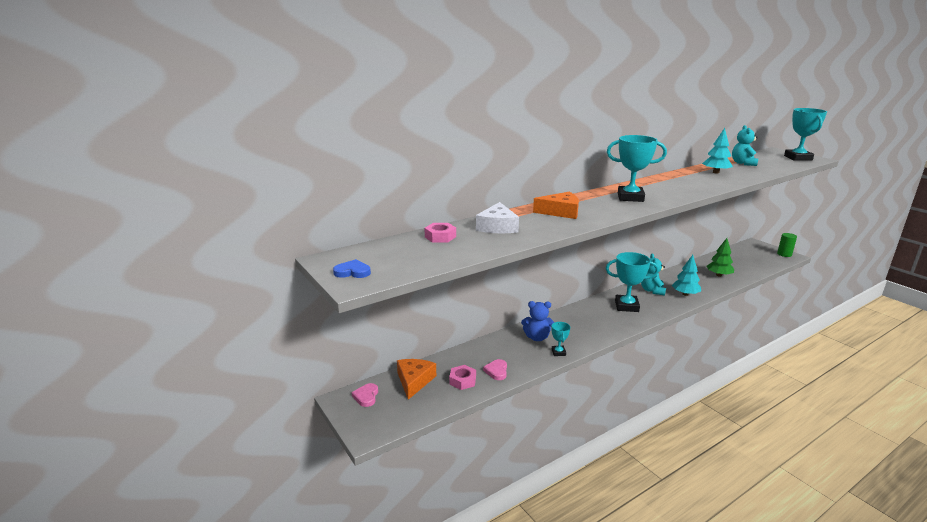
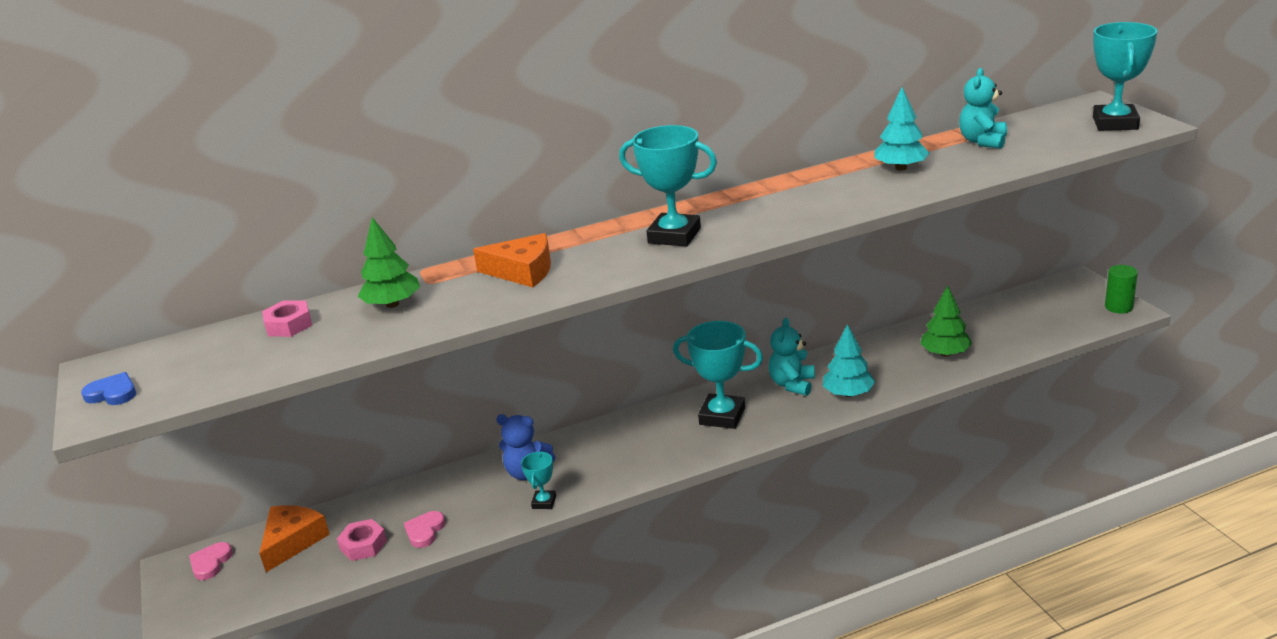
camera: 15 degrees right, 5 degrees up
(497, 227) = (392, 304): white cheese -> green tree

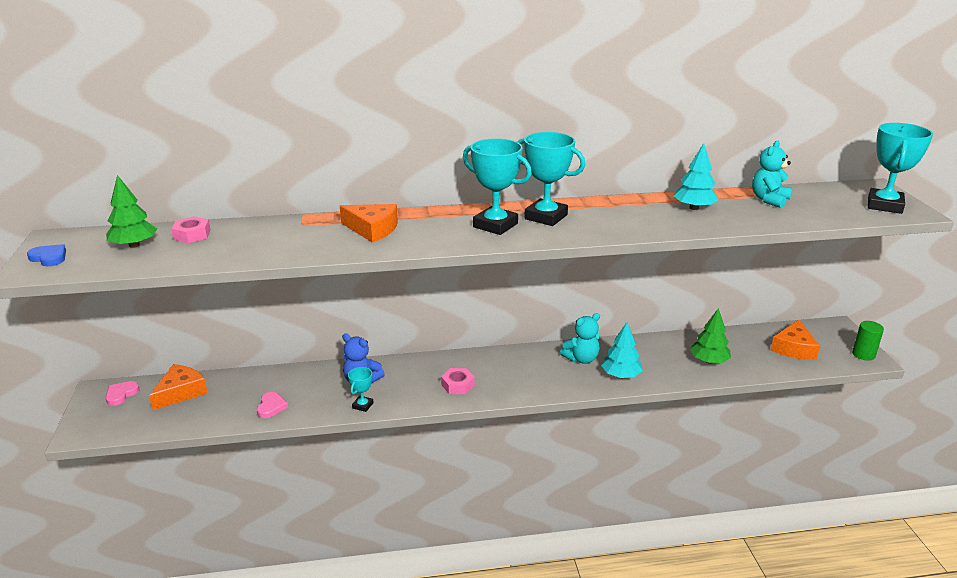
camera: 10 degrees right, 0 degrees up
(363, 545) = (225, 407): pink nut -> pink nut (458, 385)
(392, 304) = (269, 234): green tree -> green tree (134, 245)
(425, 531) = (271, 407): pink heart -> pink heart turned 150 degrees clockwise
(722, 416) = (519, 371): turquoise trophy -> turquoise trophy (546, 217)
(792, 384) = (581, 359): turquoise teddy bear -> turquoise teddy bear turned 150 degrees counterclockwise
(1037, 317) = (793, 348): none -> orange cheese

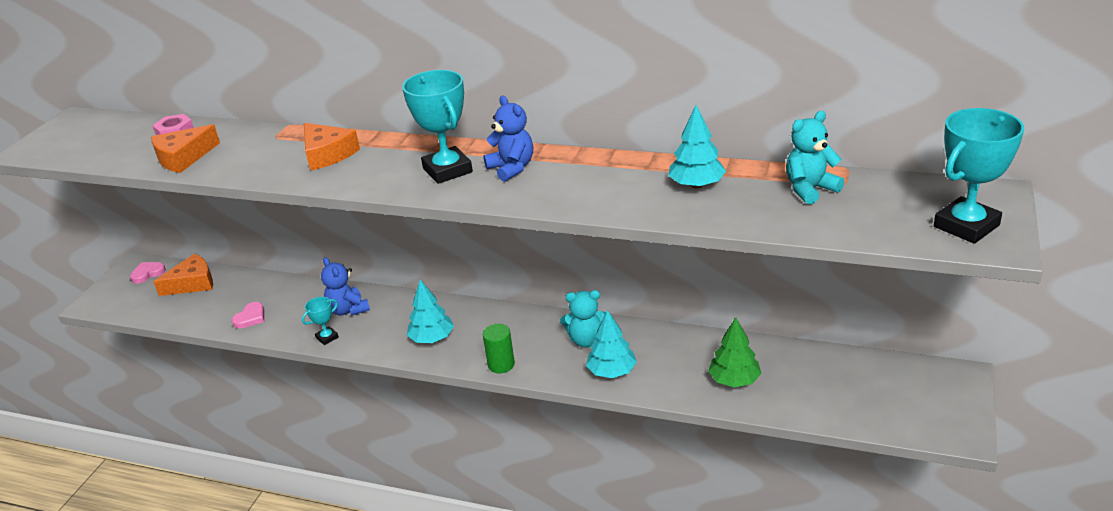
camera: 30 degrees right, 5 degrees up
(49, 258) = (52, 139): blue heart -> none
(134, 245) = (122, 137): green tree -> none
(458, 385) = (432, 338): pink nut -> turquoise tree
(546, 217) = (512, 168): turquoise trophy -> blue teddy bear
(793, 348) = (864, 391): orange cheese -> orange cheese (183, 157)
(863, 354) = (957, 424): green cylinder -> green cylinder (501, 364)

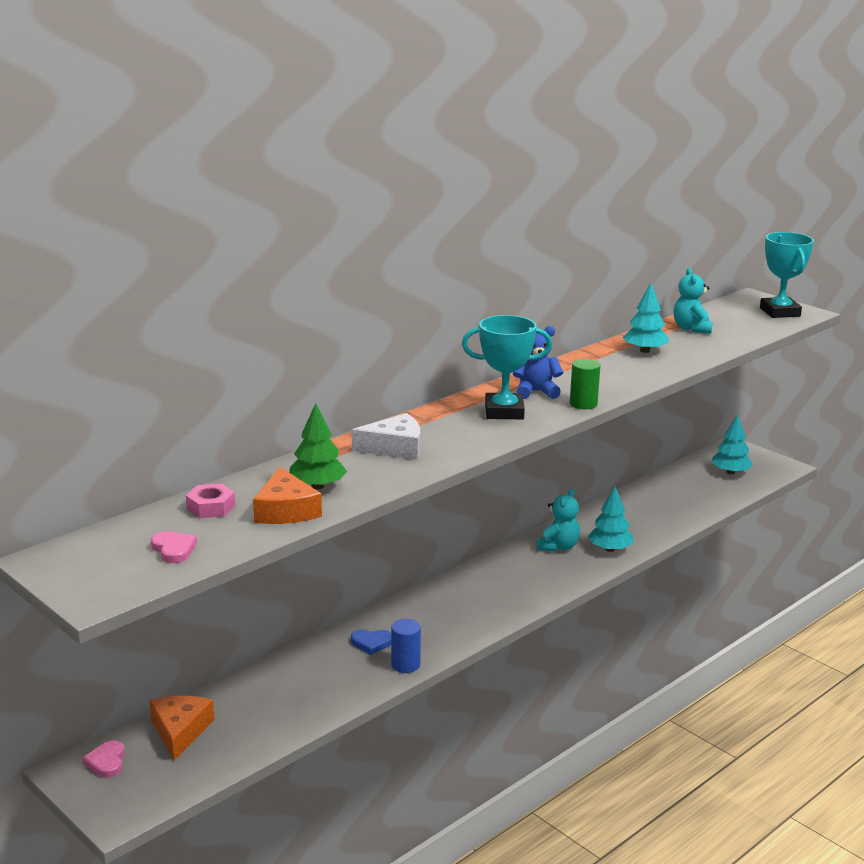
camera: 65 degrees left, 10 degrees down
(250, 317) = (309, 703): pink heart -> pink heart (173, 549)
(327, 154) = (395, 447): orange cheese -> white cheese
(327, 337) = (405, 665): turquoise trophy -> blue cylinder
(348, 310) = (371, 643): blue teddy bear -> blue heart
(432, 338) = (474, 611): turquoise tree -> turquoise tree (730, 472)
(501, 364) = (550, 590): green cylinder -> green cylinder (583, 404)
(734, 380) = (667, 511): green tree -> green tree (317, 486)

